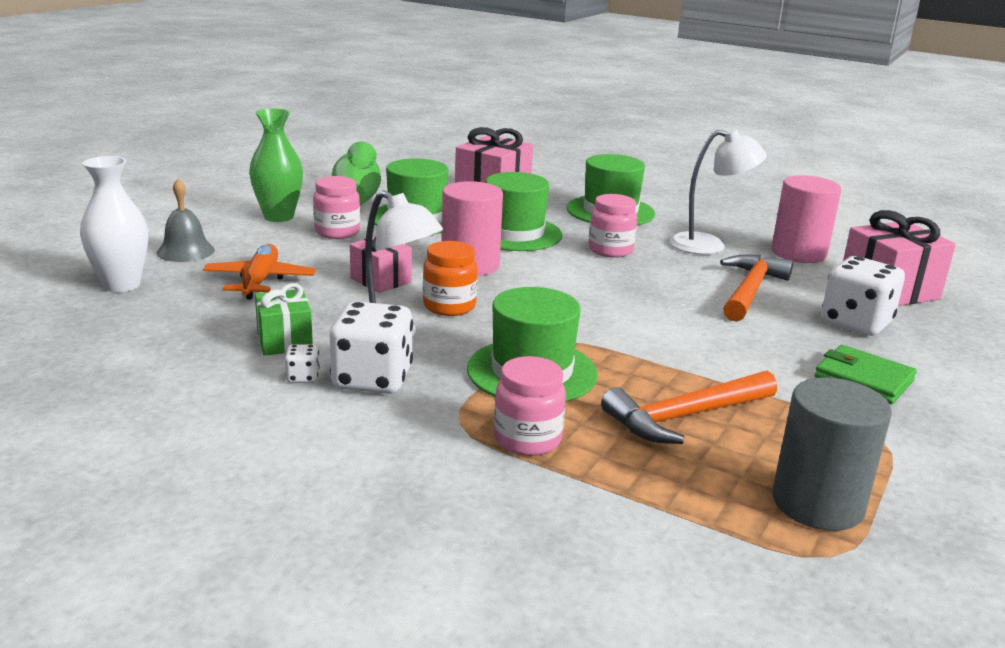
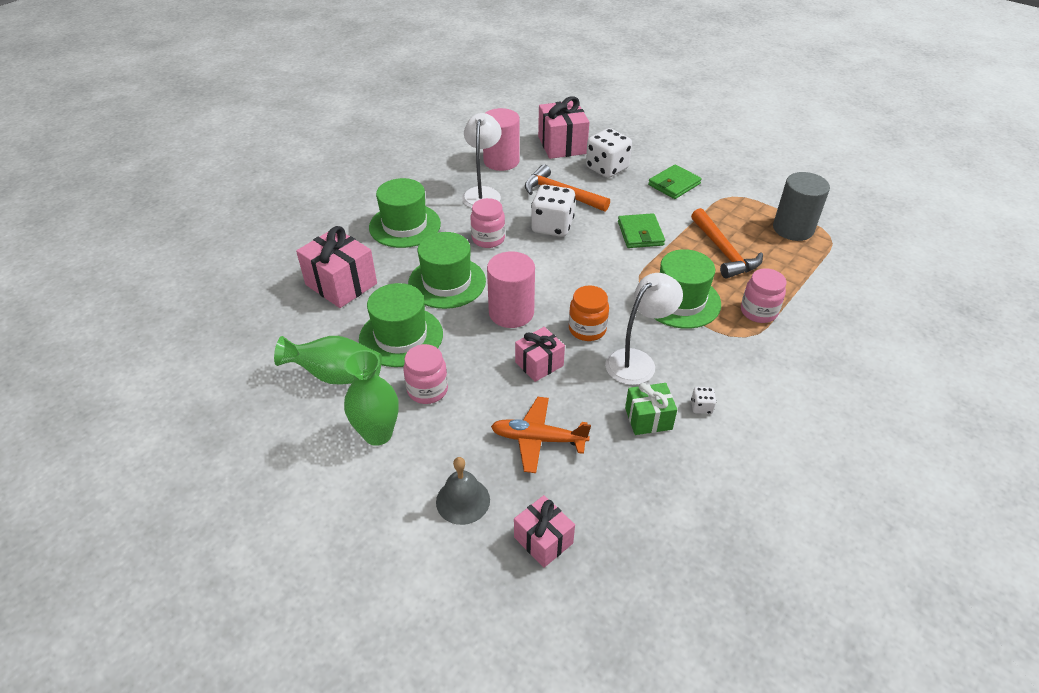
camera: 80 degrees left, 20 degrees up
(121, 285) = (543, 540): white vase -> pink gift
(372, 379) = (699, 372): white dice -> white dice (552, 226)
(689, 345) = (640, 233): none -> green wallet

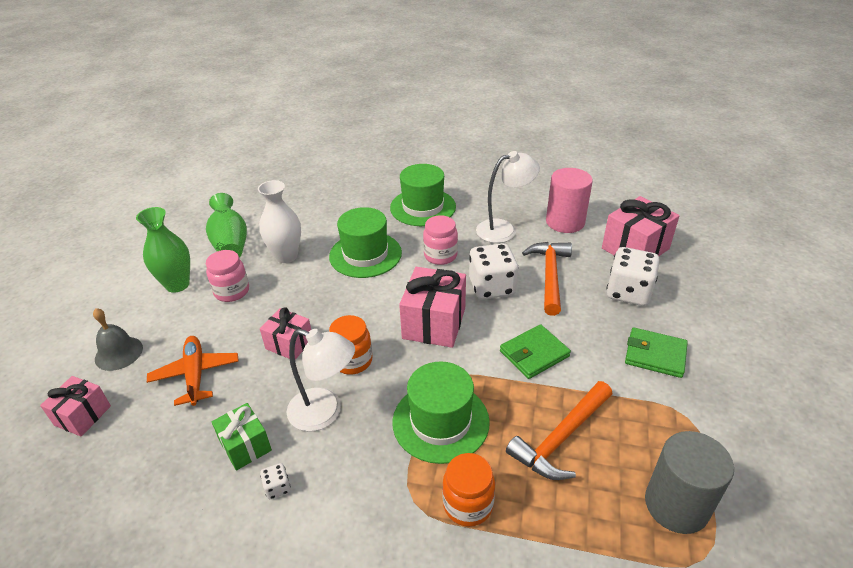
camera: 65 degrees right, 5 degrees down
(341, 284) = (330, 206): pink gift -> pink gift (434, 323)
(401, 336) = (286, 256): green hat -> white vase
(511, 313) = (348, 304): pink cylinder -> none
(758, 312) = (468, 505): pink jar -> orange jar

